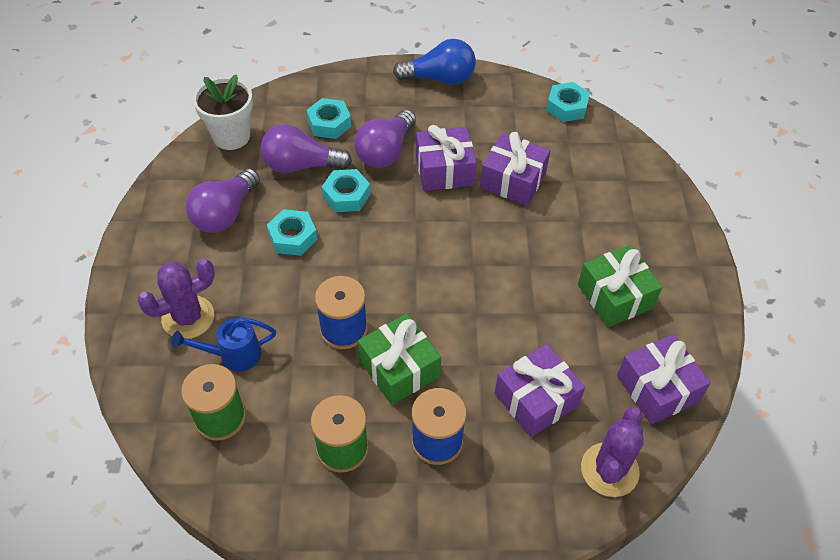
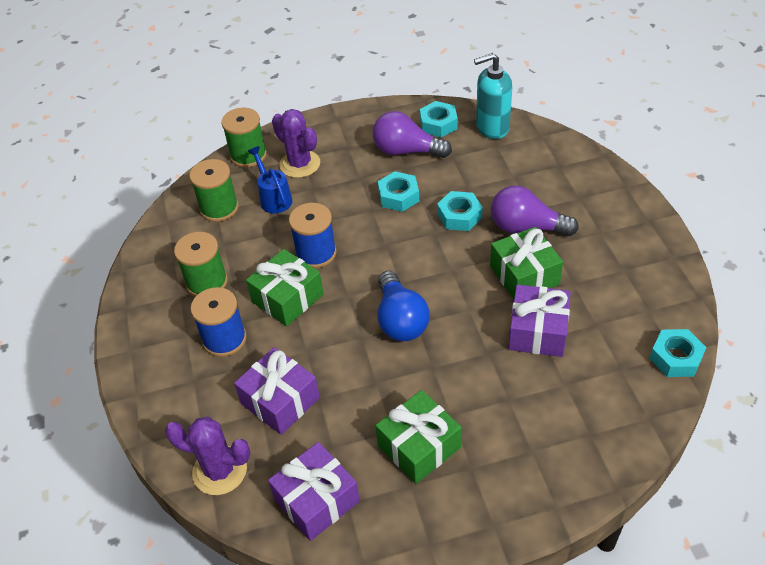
camera: 80 degrees right, 5 degrees down
(139, 370) = (248, 155): none -> green spool
(231, 136) = (492, 127): white flower pot -> turquoise soap dispenser
(301, 165) = (480, 178): purple light bulb -> none
(329, 123) = (541, 181): turquoise nut -> turquoise nut (438, 124)
(440, 78) = (652, 242): blue light bulb -> blue light bulb (400, 320)
(444, 170) = (524, 275): purple gift -> green gift

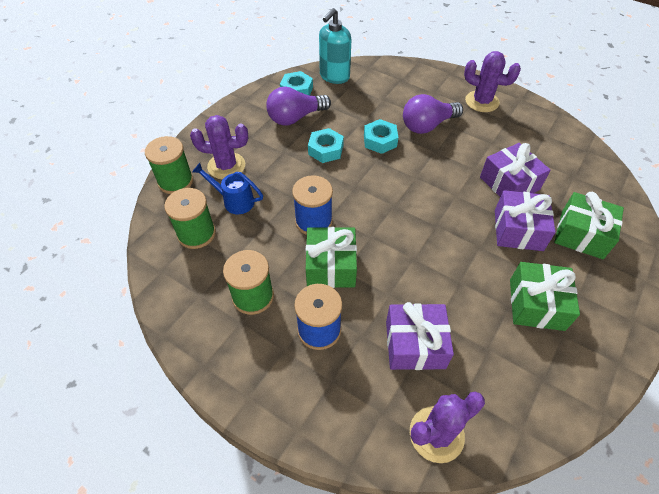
camera: 45 degrees left, 5 degrees up
(316, 500) = (524, 395): purple gift -> purple gift (518, 230)
(400, 320) = (425, 229): blue light bulb -> none
(524, 275) = (461, 154): green gift -> green gift (581, 234)
(620, 235) = (482, 101): none -> purple cactus
(675, 358) = (590, 153): turquoise nut -> none

